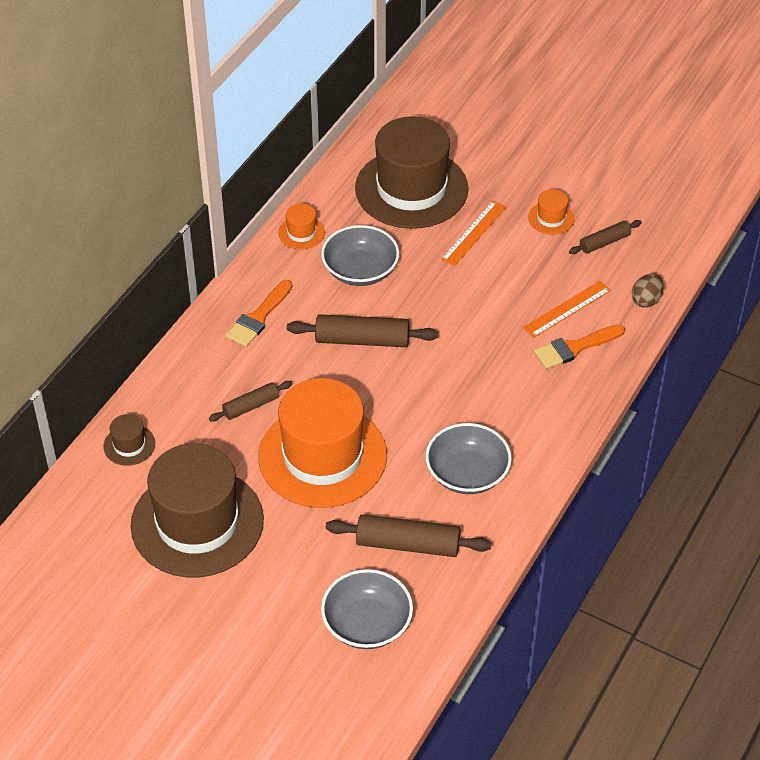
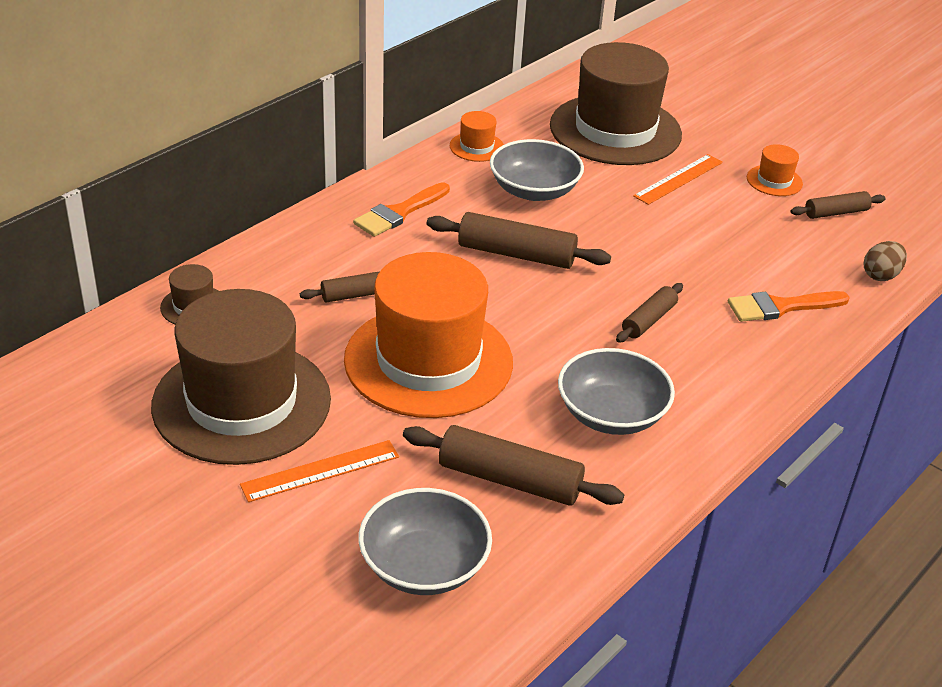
camera: 10 degrees right, 10 degrees down
(477, 382) = (648, 320): none -> brown rolling pin
(567, 309) = (778, 267): orange ruler -> orange ruler (320, 471)

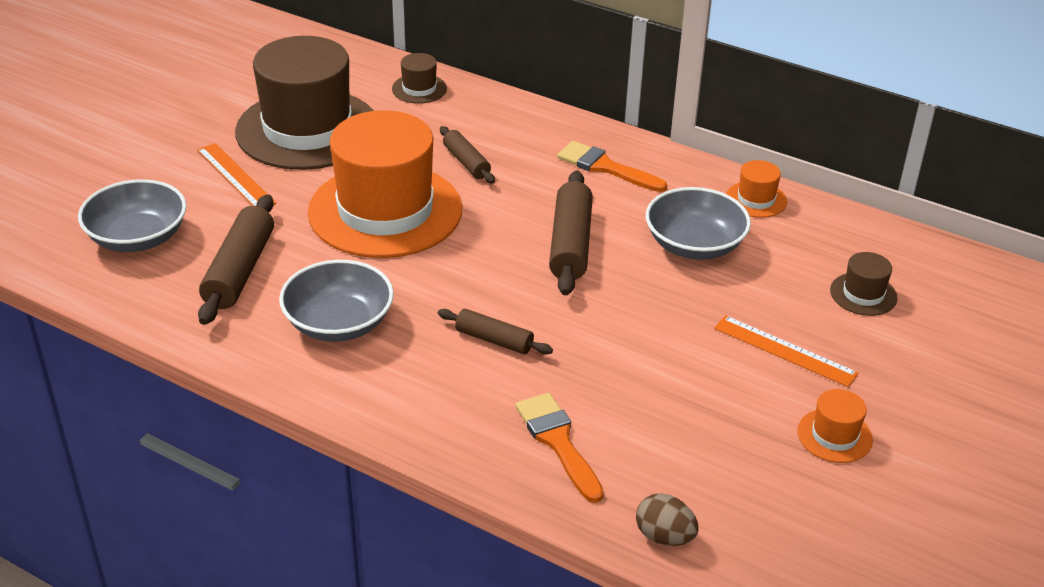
camera: 80 degrees right, 0 degrees up
(615, 130) = (863, 294): brown hat -> brown hat, size x0.40
(836, 213) = (791, 496): brown rolling pin -> none

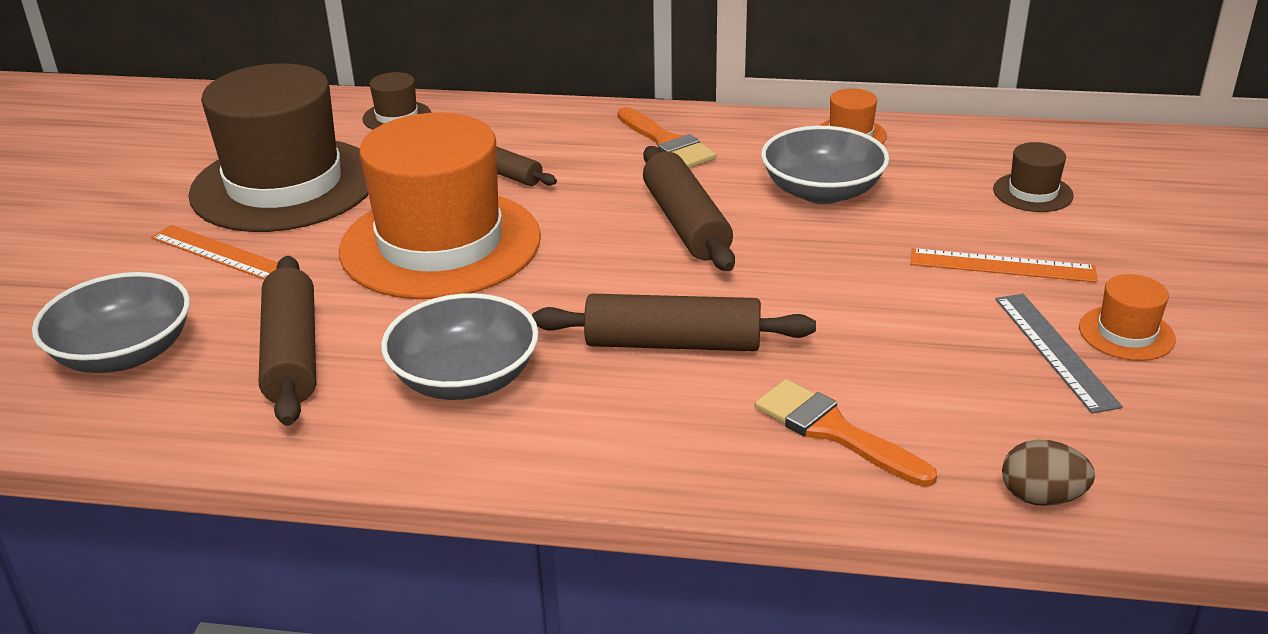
camera: 20 degrees left, 5 degrees down
(494, 340) = (673, 343): brown rolling pin -> brown rolling pin, size x1.68
(605, 167) = (667, 143): orange brush -> orange brush turned 135 degrees counterclockwise
(767, 432) = (1054, 350): none -> grey ruler

